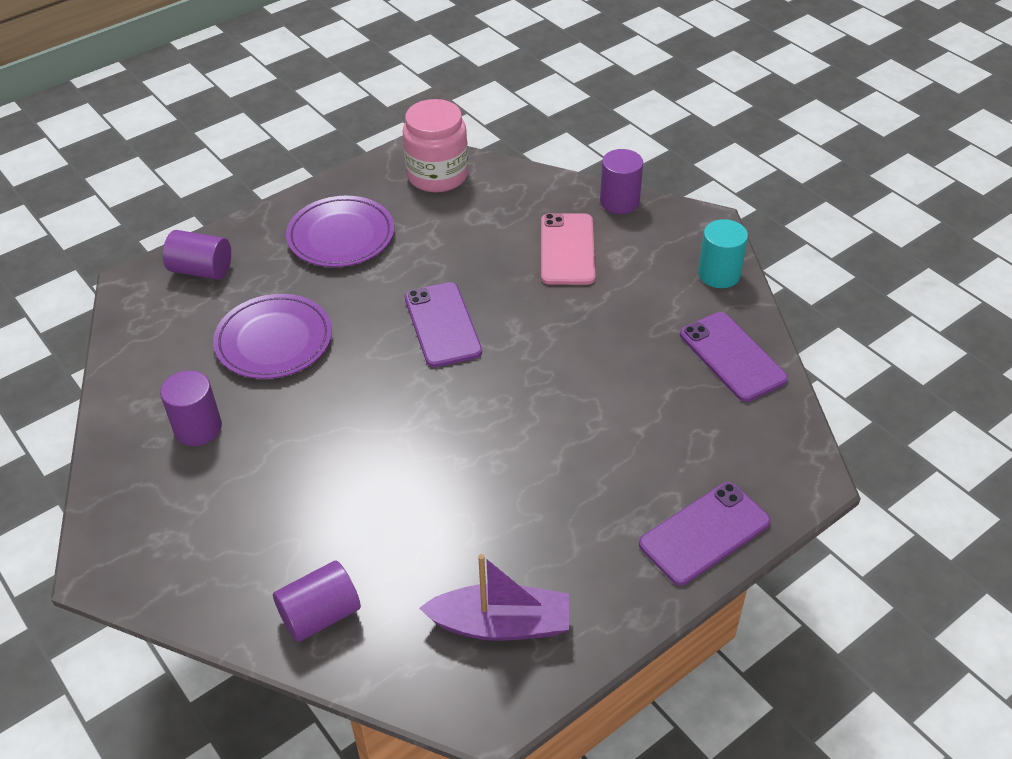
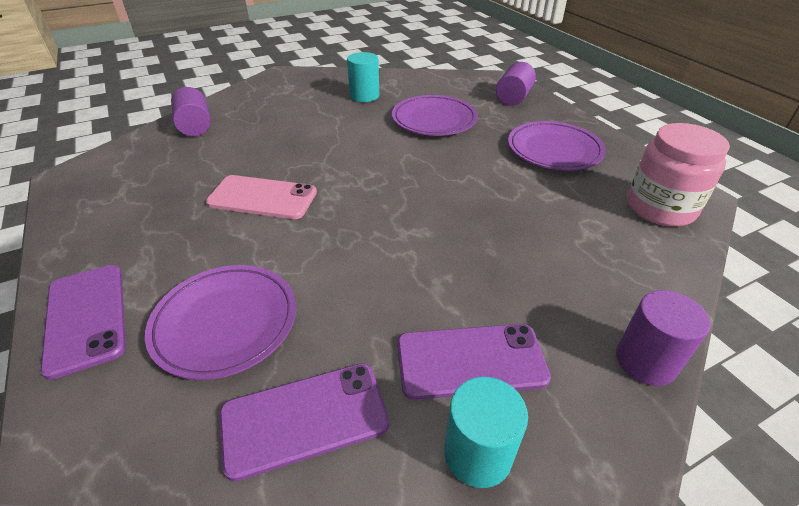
camera: 100 degrees right, 5 degrees down
(198, 428) = (364, 96): purple cylinder -> turquoise cylinder
(442, 325) = (431, 191): purple phone -> purple phone (470, 361)
(501, 624) = (121, 187): purple boat -> none
(567, 249) = (537, 288): pink phone -> pink phone (262, 198)
(672, 429) = (225, 323): none -> purple plate

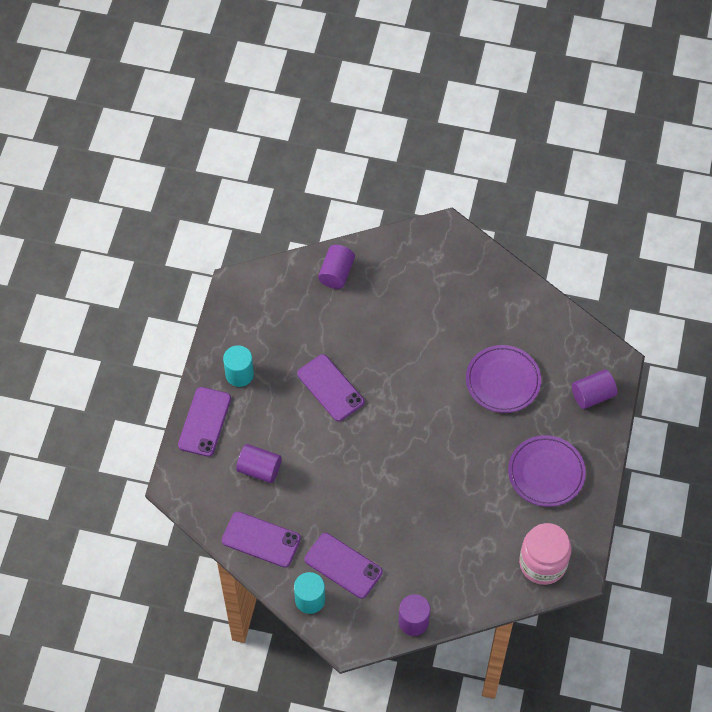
camera: 40 degrees right, 20 degrees up
(225, 323) = (259, 469): purple plate -> purple cylinder
(262, 198) = (330, 388): pink phone -> purple phone
(364, 96) = (482, 311): turquoise cylinder -> turquoise cylinder (239, 374)

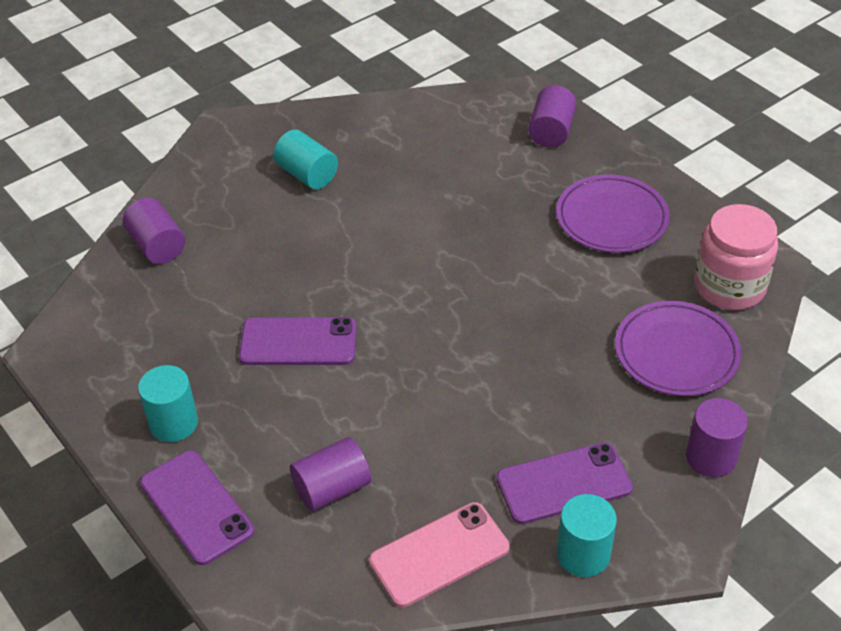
camera: 50 degrees left, 15 degrees down
(261, 539) = (439, 554): purple phone -> pink phone
(447, 300) = (307, 174): none -> turquoise cylinder
(503, 381) = (458, 188): purple plate -> purple plate (676, 353)

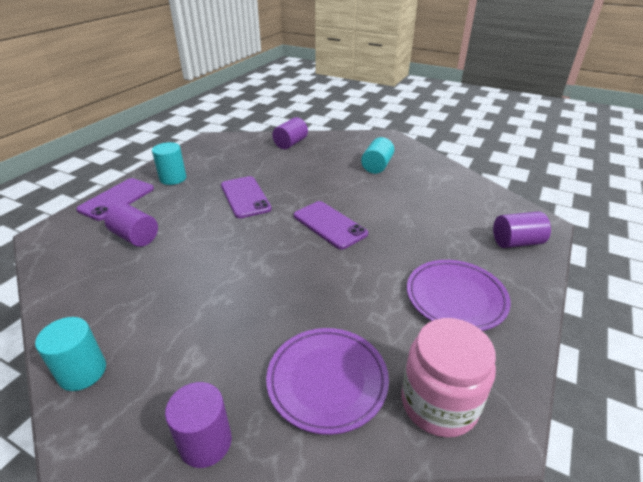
camera: 65 degrees right, 10 degrees down
(439, 554) = (83, 293): pink phone -> none
(564, 483) = (155, 341): purple phone -> purple phone (329, 225)

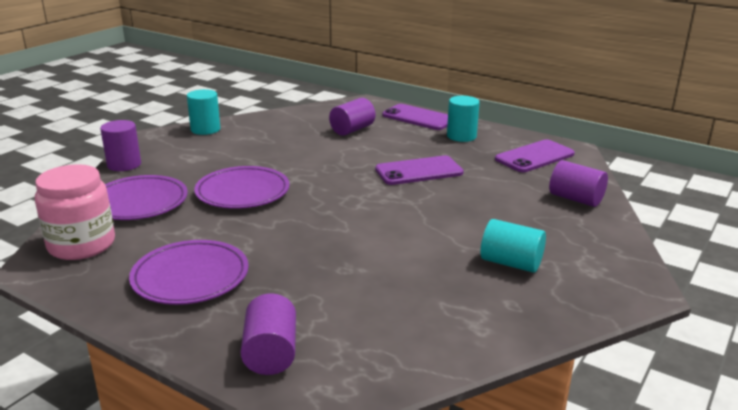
camera: 95 degrees right, 10 degrees down
(292, 294) = (242, 192): none -> purple plate
(329, 225) = (351, 215): purple phone -> purple phone (534, 157)

